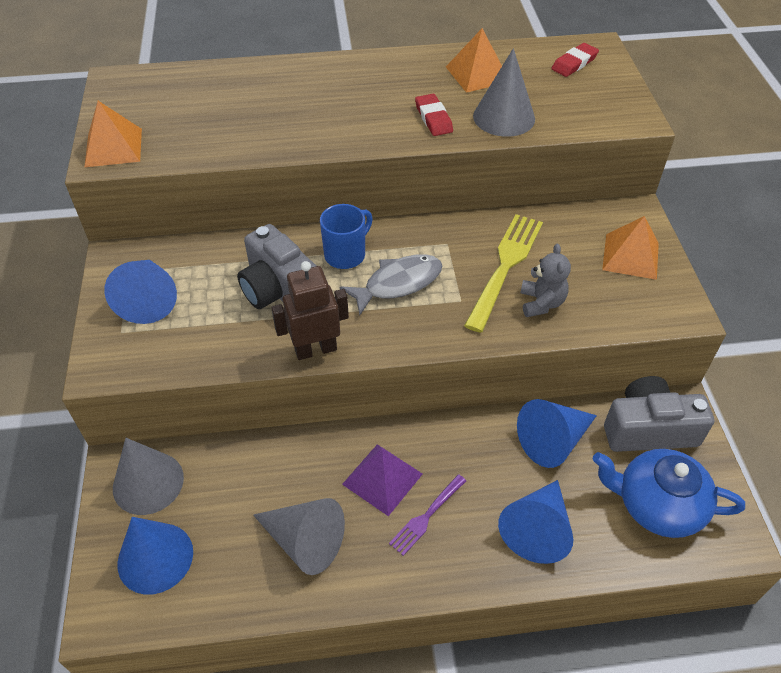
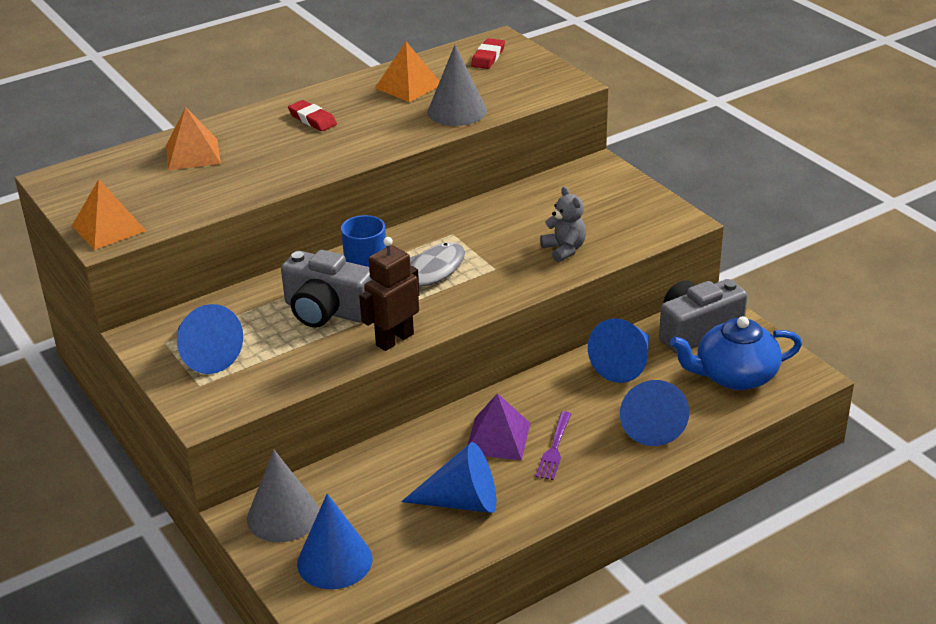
camera: 25 degrees left, 15 degrees down
(304, 541) = (461, 502): grey cone -> blue cone
(433, 118) = (395, 128): red eraser -> red eraser (312, 119)
(505, 267) = (516, 235): yellow fork -> none
(631, 256) = (615, 197): orange pyramid -> orange pyramid (193, 154)

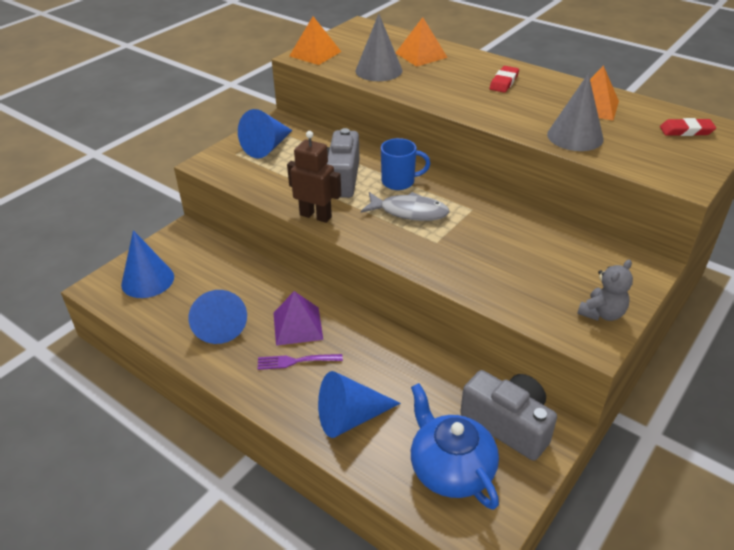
camera: 70 degrees right, 5 degrees up
(283, 516) = (186, 247): grey cone -> grey cone (378, 70)
(564, 250) = (489, 274): grey teddy bear -> grey teddy bear (602, 313)
(624, 364) = (428, 381): blue cone -> none

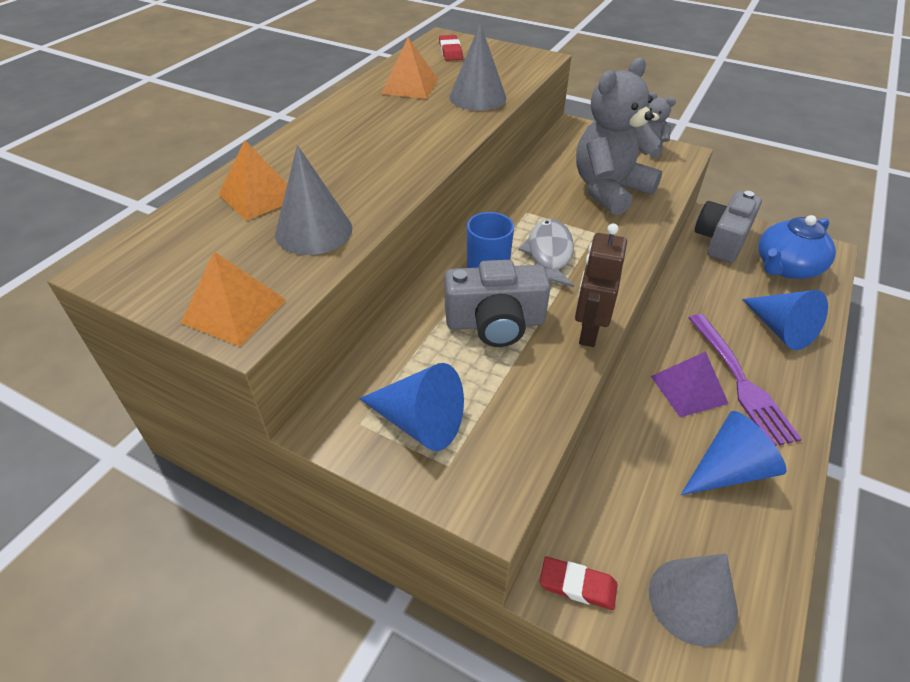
camera: 100 degrees left, 5 degrees up
(147, 280) = (692, 600): blue cone -> grey cone
(296, 361) = (739, 380): purple fork -> purple fork, size x1.80
(504, 82) = (352, 133): red eraser -> red eraser (577, 585)
(507, 264) = (609, 190): none -> grey teddy bear

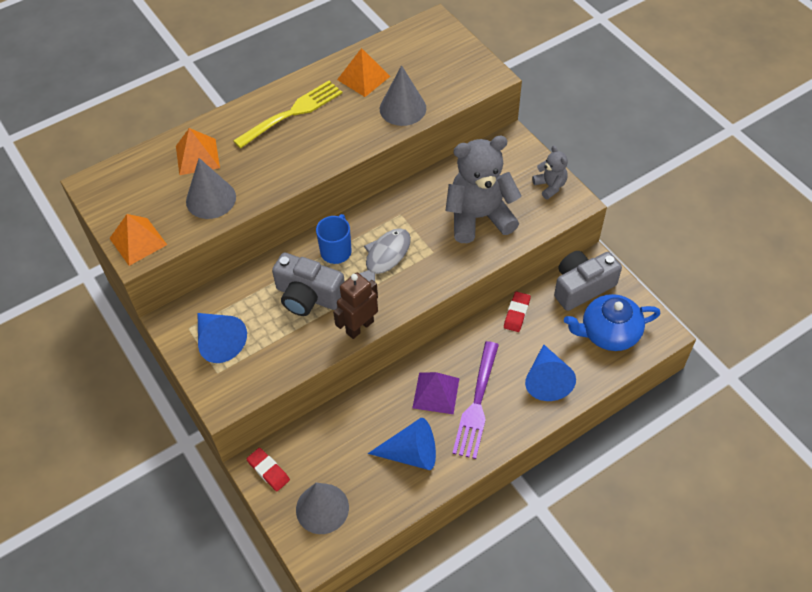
camera: 30 degrees right, 10 degrees up
(353, 130) = (291, 113): none -> yellow fork
(450, 51) = (426, 43): red eraser -> red eraser (517, 313)

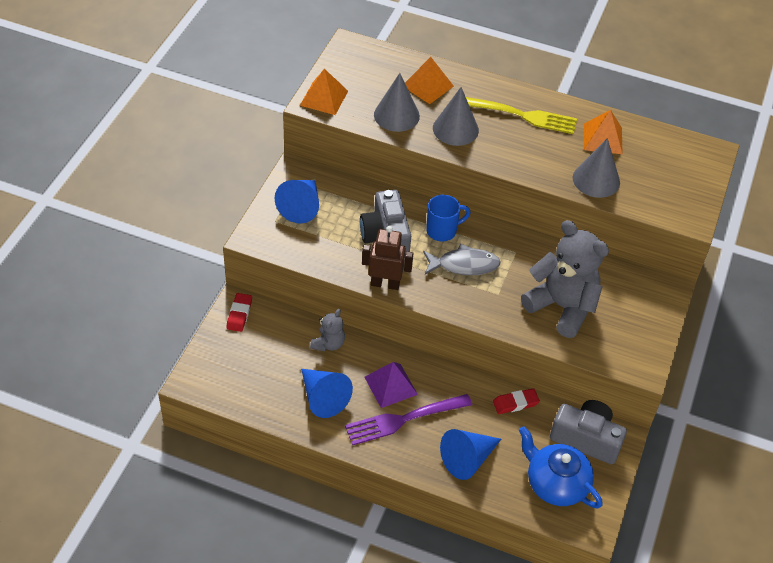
camera: 50 degrees right, 5 degrees down
(322, 508) = (233, 365): grey cone -> grey cone (455, 129)
(550, 186) = (644, 341): grey teddy bear -> grey teddy bear (328, 344)

